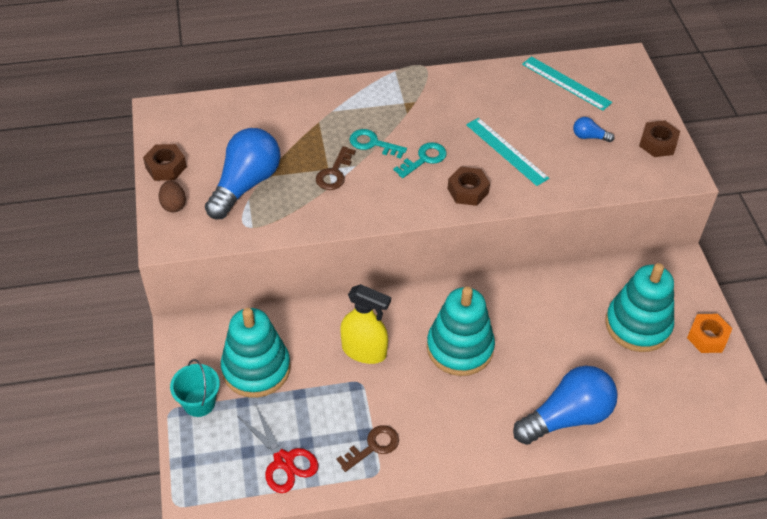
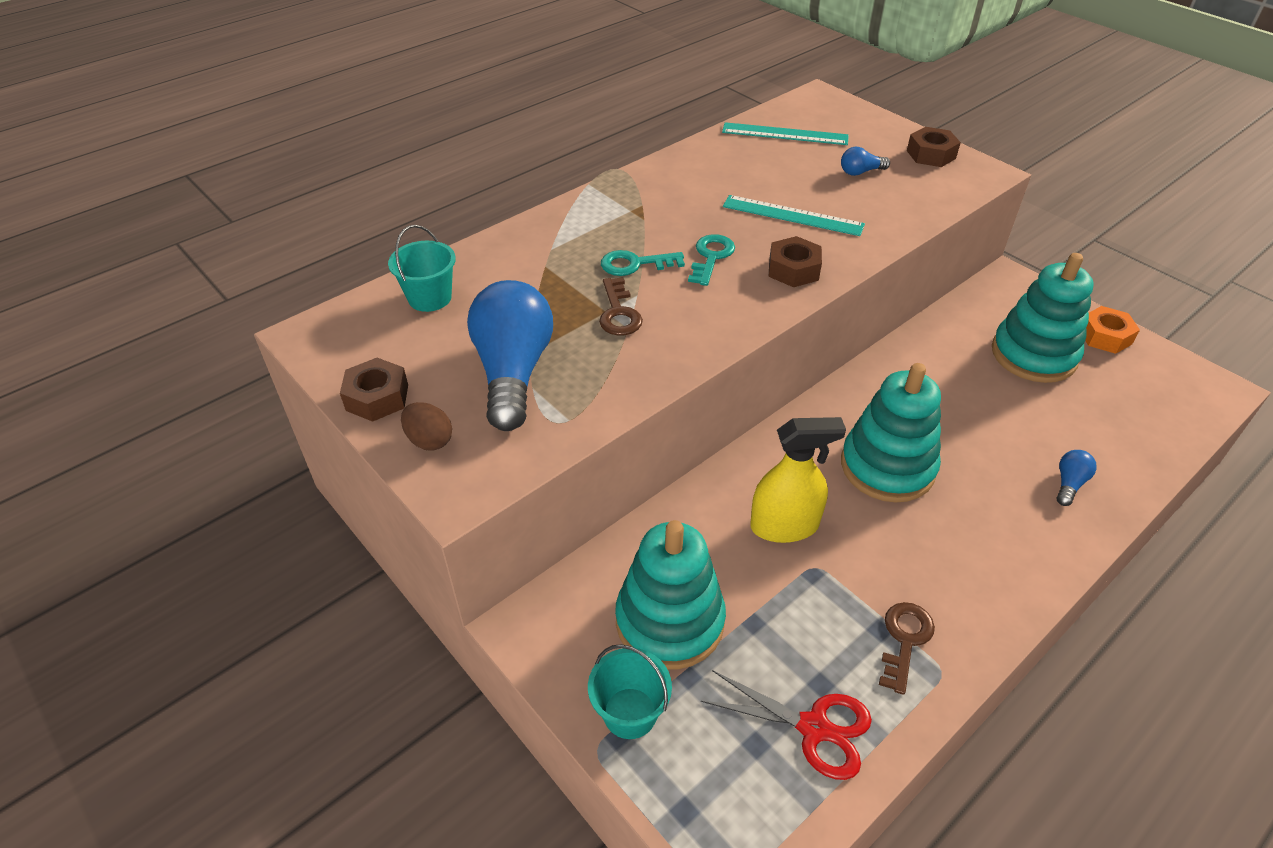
camera: 30 degrees left, 5 degrees down
(237, 115) = (430, 298): none -> turquoise bucket
(567, 417) = (1069, 484): blue light bulb -> blue light bulb, size x0.43

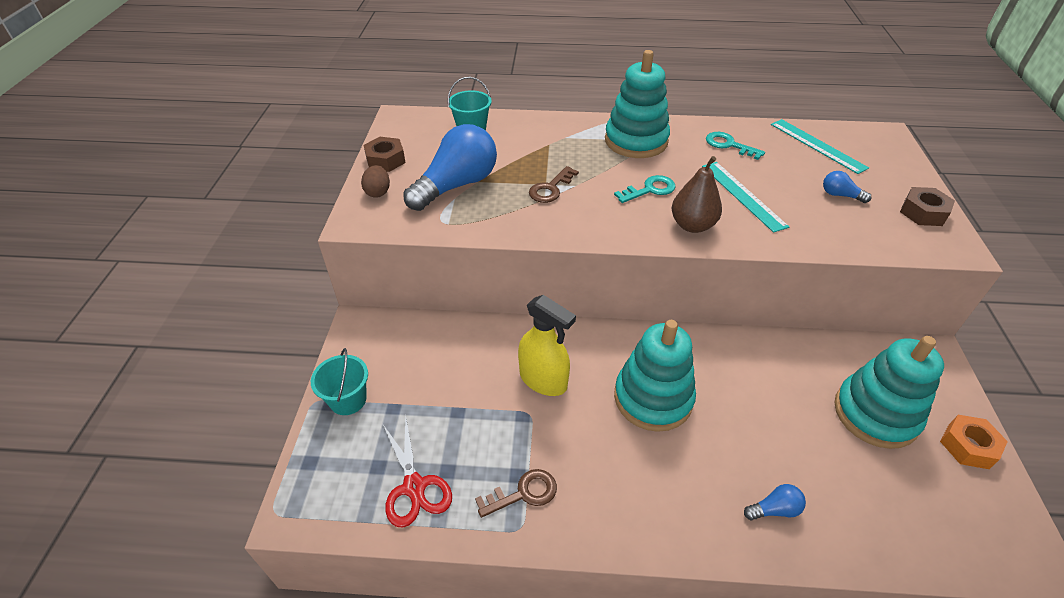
camera: 45 degrees right, 0 degrees up
(635, 264) = (598, 169): turquoise key -> turquoise key (729, 145)
(669, 621) = (421, 376): turquoise stacking toy -> turquoise stacking toy (636, 141)
(793, 270) = (692, 225): brown nut -> brown pear

